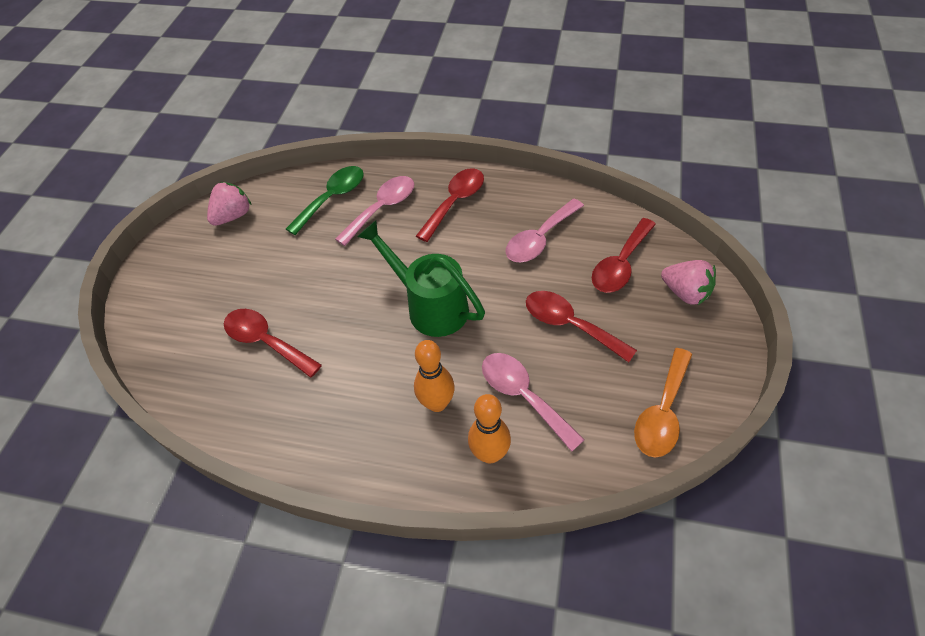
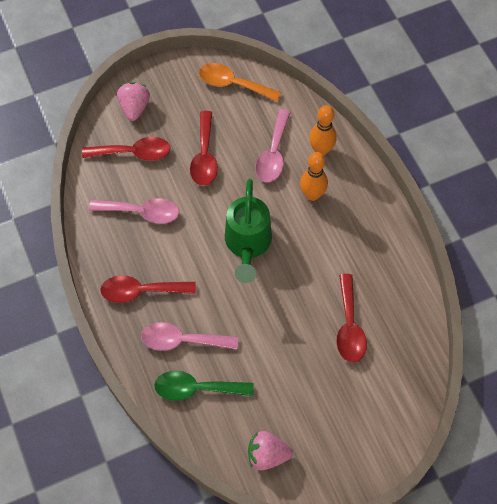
camera: 130 degrees left, 10 degrees up
(662, 412) = (233, 84): orange spoon -> orange spoon turned 150 degrees counterclockwise

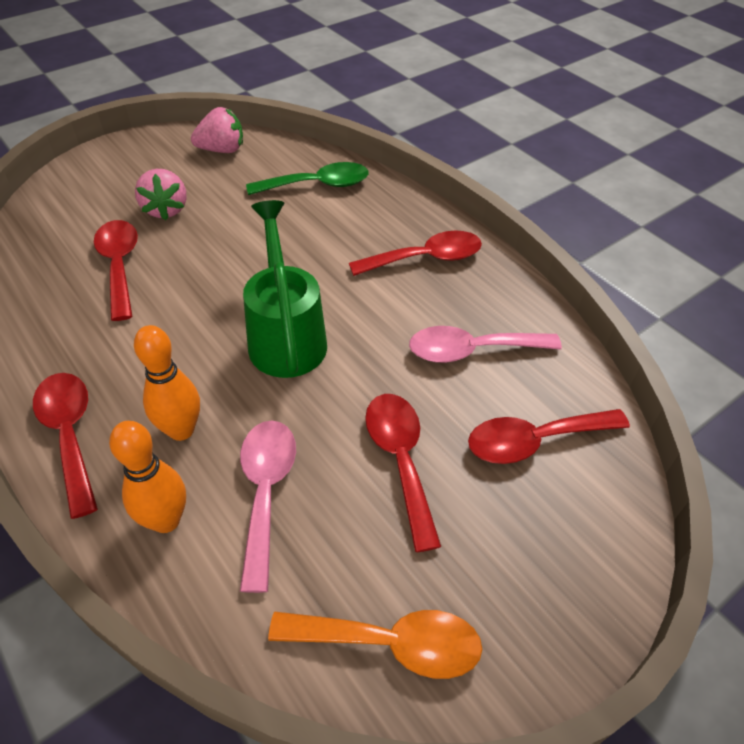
camera: 165 degrees right, 15 degrees down
(134, 107) = (581, 532): pink strawberry -> pink strawberry (166, 209)
(182, 340) = (350, 221): pink spoon -> none
(369, 203) = (70, 435): none -> red spoon

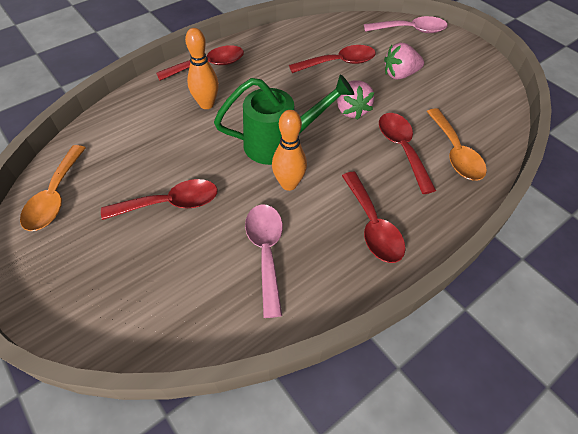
camera: 90 degrees right, 5 degrees up
(166, 520) = (150, 105): orange bowling pin -> orange bowling pin (289, 184)
(222, 150) = (483, 94): pink strawberry -> pink strawberry (351, 110)
(265, 492) = (159, 141): pink spoon -> pink spoon (410, 30)
(318, 185) = (455, 153): green spoon -> orange spoon
(534, 441) = (174, 285): red spoon -> red spoon (402, 149)

